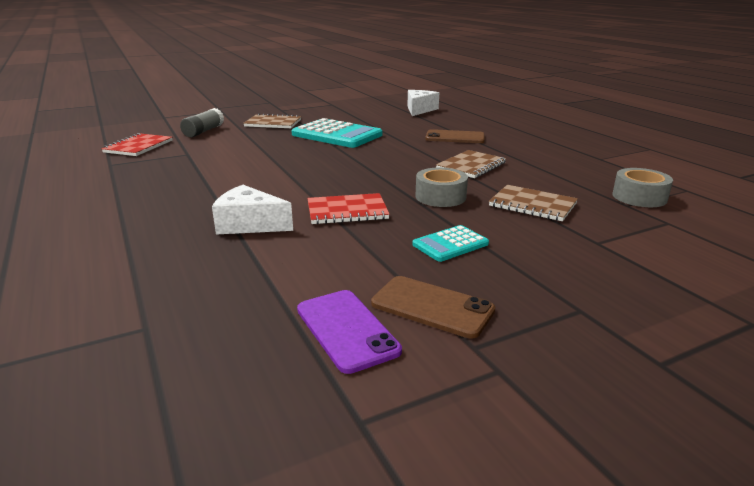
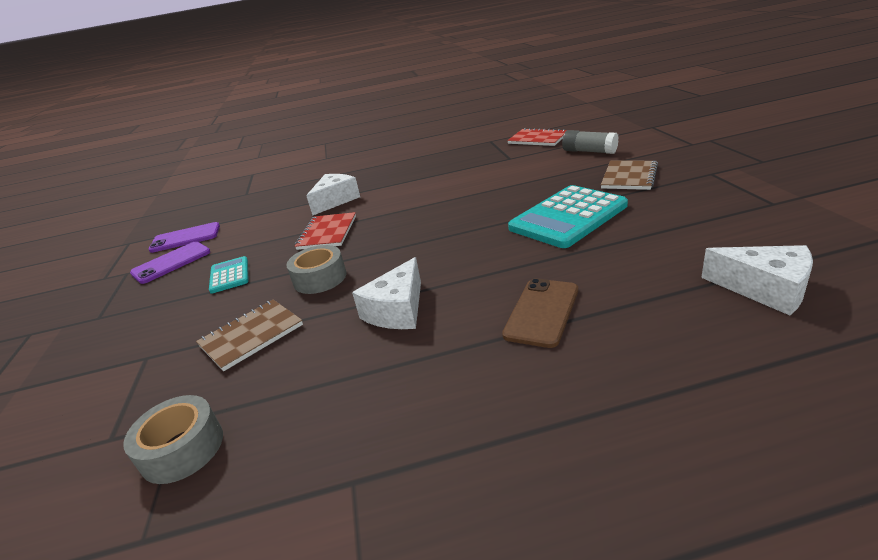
camera: 110 degrees right, 5 degrees up
(432, 307) = (171, 263): brown phone -> purple phone
(471, 166) = (397, 310): brown notebook -> white cheese

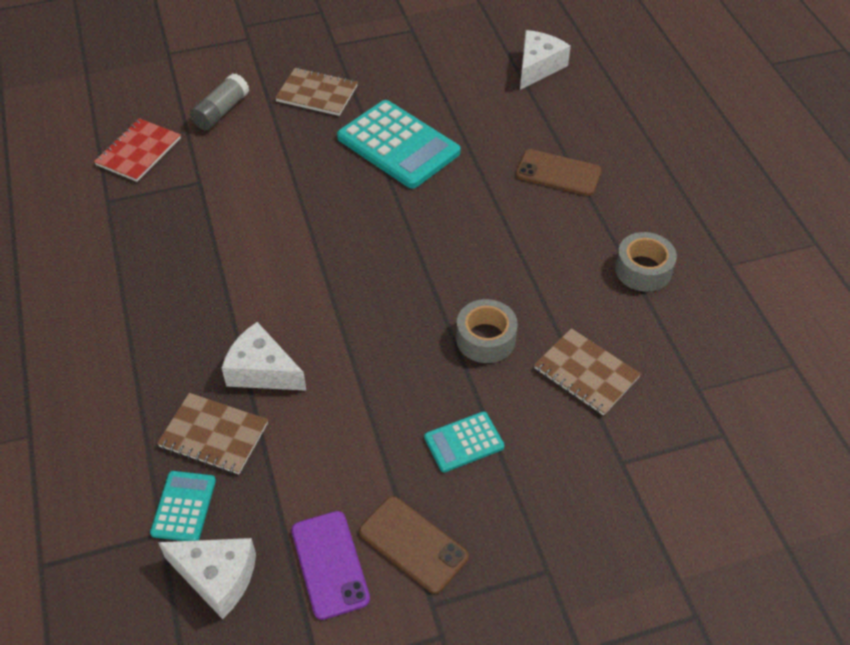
camera: 100 degrees left, 20 degrees up
(171, 263) = (413, 544): purple phone -> brown phone
(182, 449) = (723, 373): grey tape -> grey tape (643, 269)
(257, 196) = (184, 506): none -> turquoise calculator
(297, 195) = (214, 435): none -> brown notebook
(327, 233) = (371, 357): red notebook -> none
(397, 310) = (550, 263): white cheese -> white cheese (217, 577)

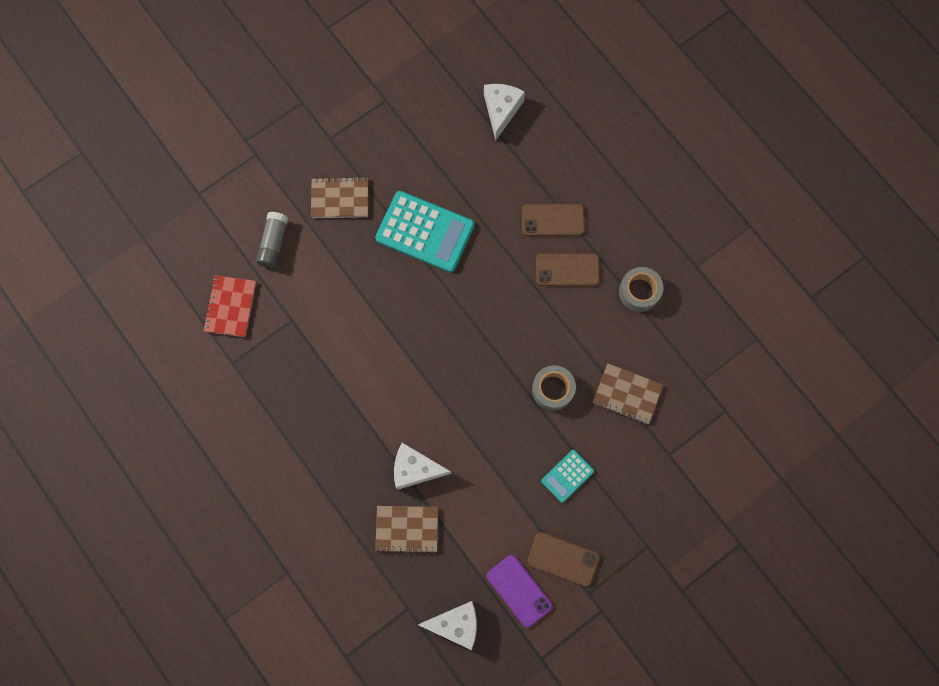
camera: 20 degrees left, 25 degrees up
(184, 506) = (413, 586): turquoise calculator -> none
(557, 223) = (567, 270): none -> brown phone

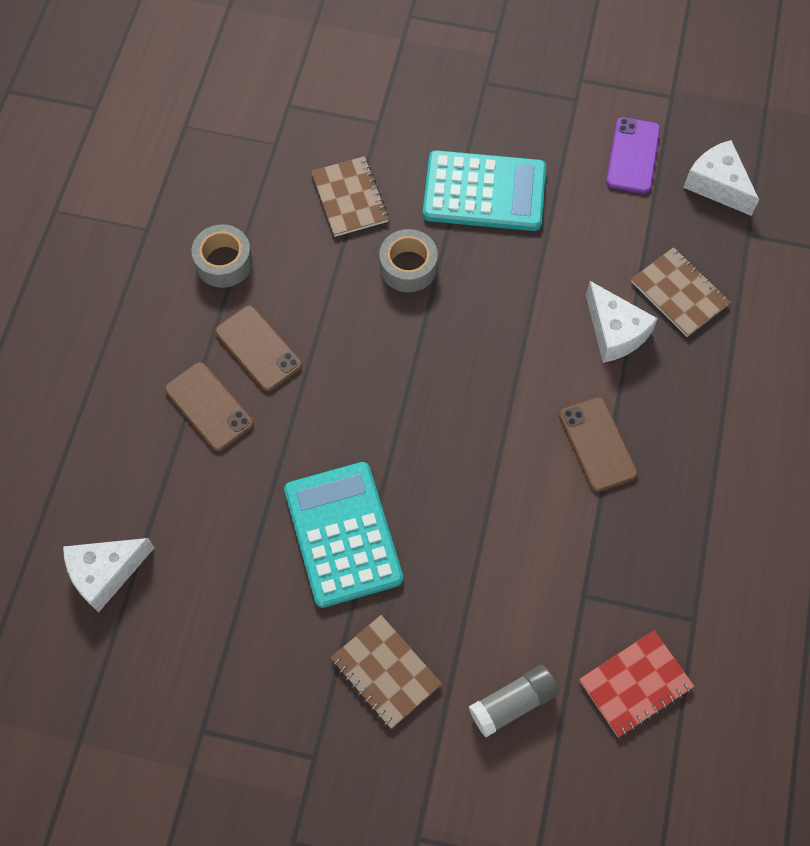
camera: 130 degrees left, 10 degrees down
(563, 559) = (566, 141): brown phone -> brown phone (597, 444)
(567, 476) = (484, 192): turquoise calculator -> turquoise calculator, size x1.96

